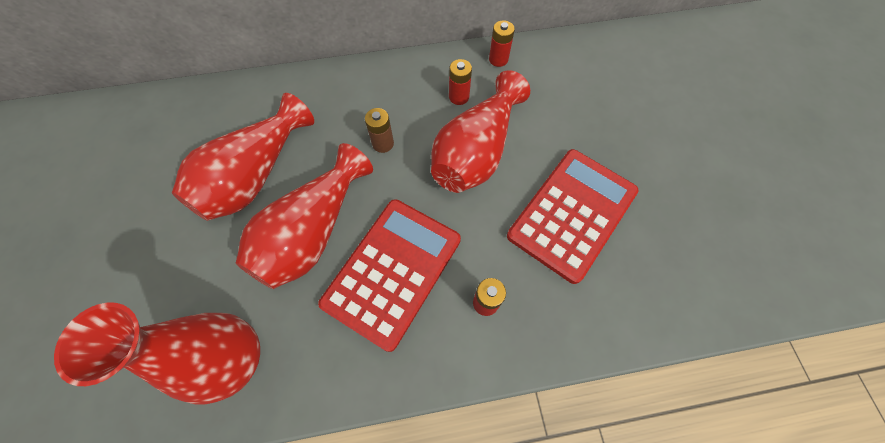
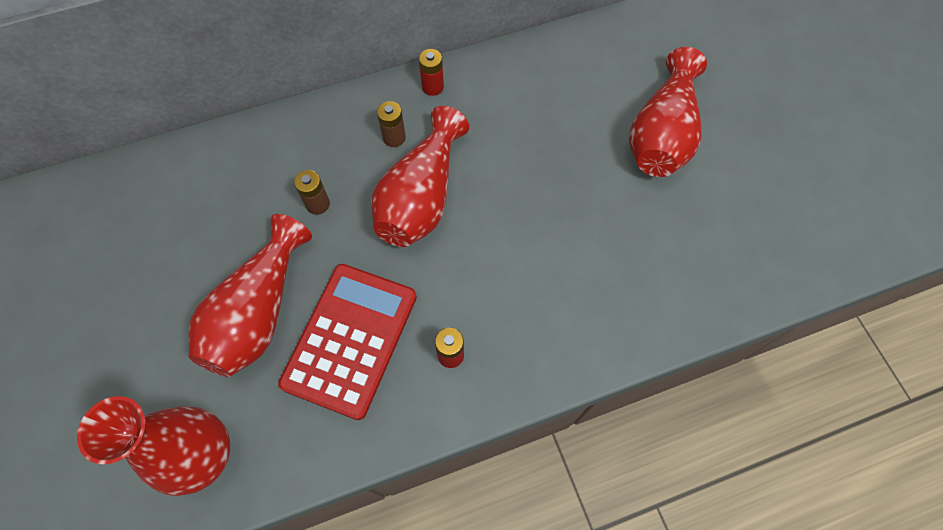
camera: 10 degrees left, 0 degrees up
(255, 175) = (182, 262): red vase -> red vase (661, 134)
(459, 97) = (394, 138): red battery -> brown battery
(572, 213) = (529, 249): red calculator -> none

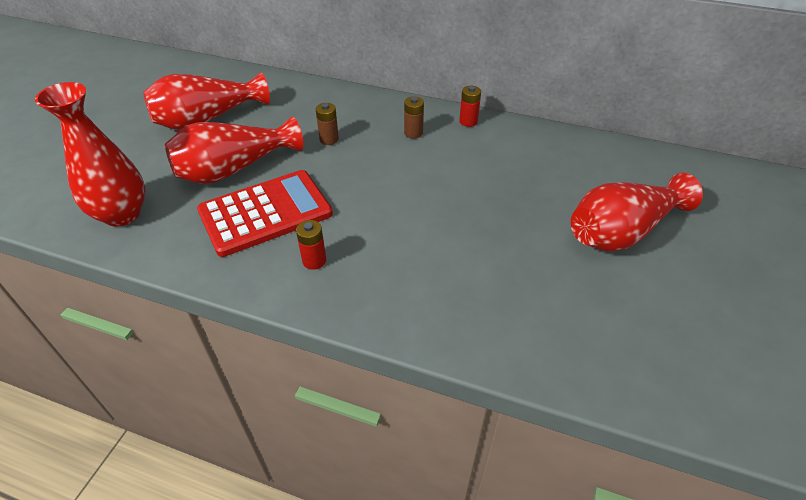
camera: 40 degrees right, 20 degrees down
(421, 197) = (395, 170): red vase -> red vase (207, 119)

